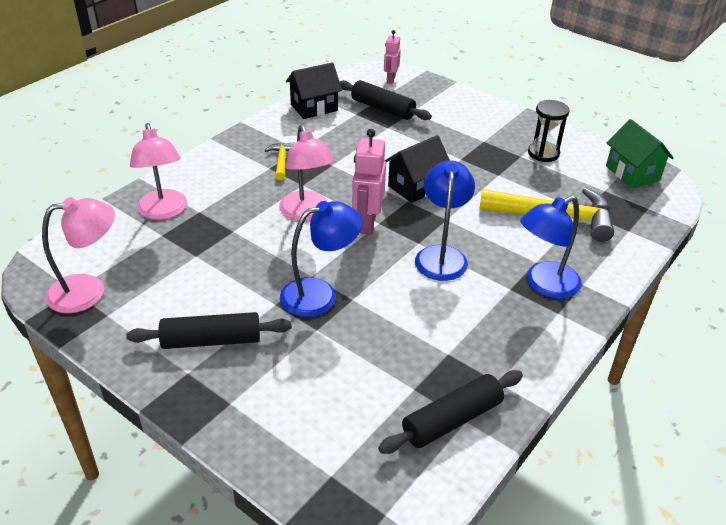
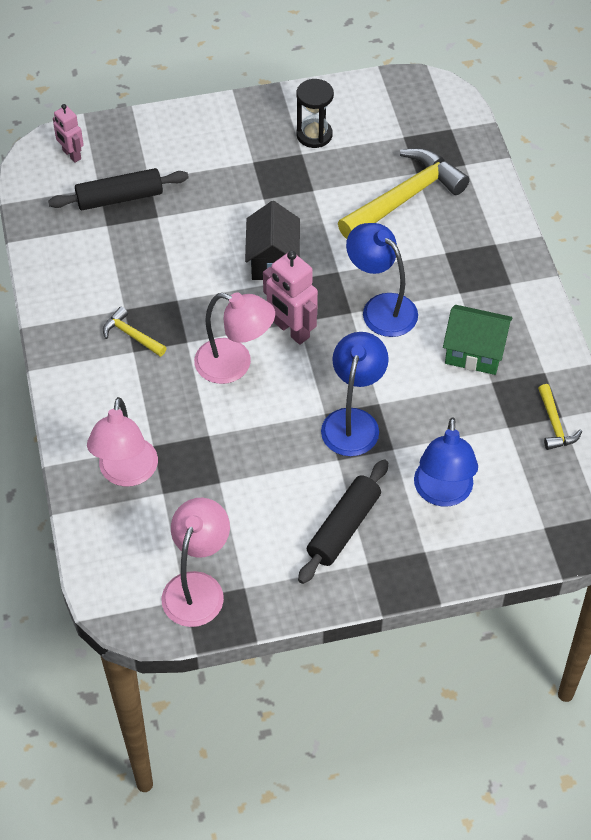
camera: 50 degrees left, 15 degrees up
(164, 212) = (126, 473): pink lamp -> pink lamp turned 75 degrees clockwise
(314, 108) = (59, 251): black house -> none
(452, 420) = (554, 424): black rolling pin -> yellow hammer
(544, 285) = (475, 268): blue lamp -> blue lamp (442, 493)
(632, 173) = (400, 99): green house -> green house (474, 352)

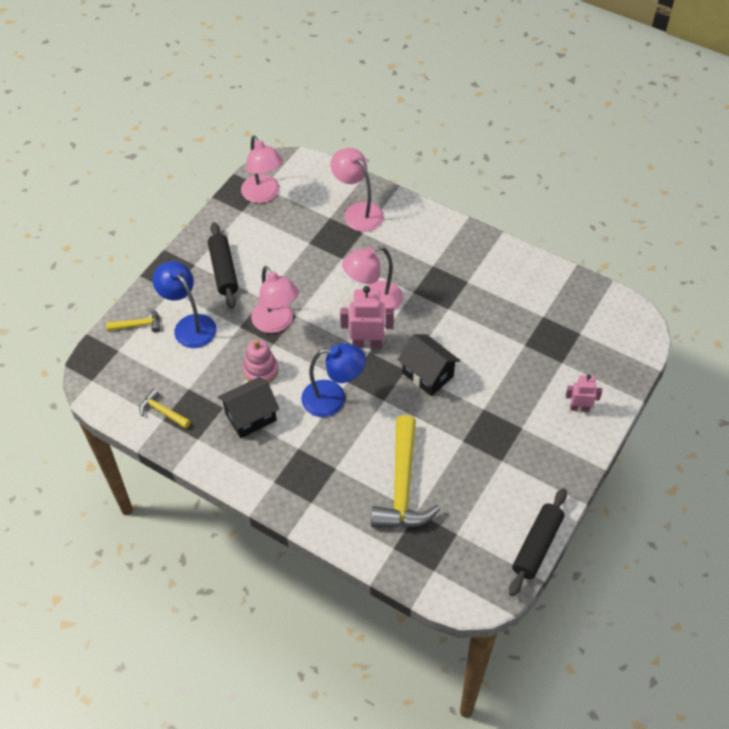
camera: 135 degrees right, 0 degrees up
(71, 155) = (624, 339): pink robot -> pink robot (579, 408)
(120, 198) = (560, 337): black rolling pin -> black rolling pin (537, 545)
(131, 335) = (445, 272): yellow hammer -> yellow hammer (138, 325)
(314, 135) = (512, 481): black hourglass -> none
(353, 421) = (276, 323): blue lamp -> pink lamp
(419, 387) = (261, 370): none -> pink stacking toy
(474, 352) = (250, 417): green house -> black house

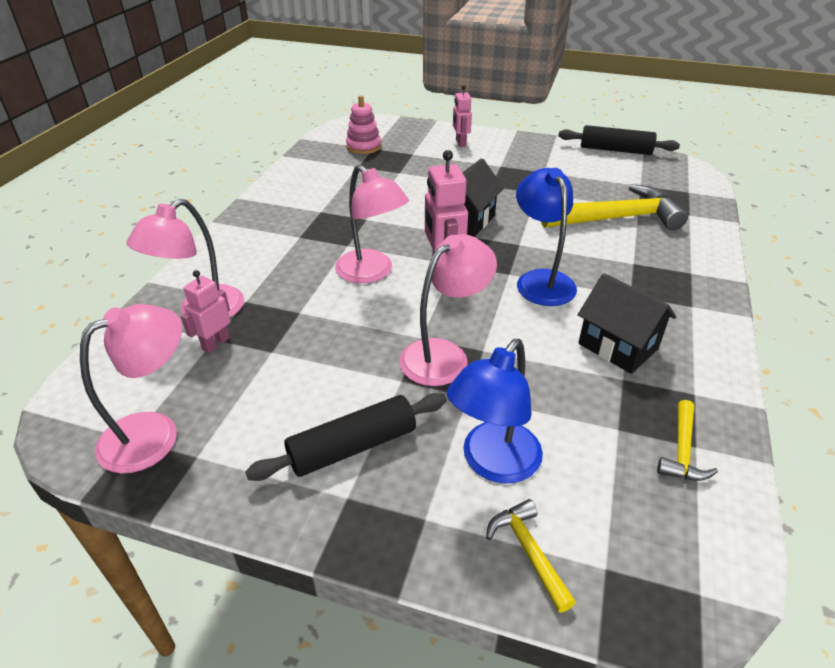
camera: 105 degrees left, 15 degrees down
(261, 370) = (536, 353): pink stacking toy -> pink stacking toy (363, 146)
(325, 218) = (216, 343): none -> pink robot

